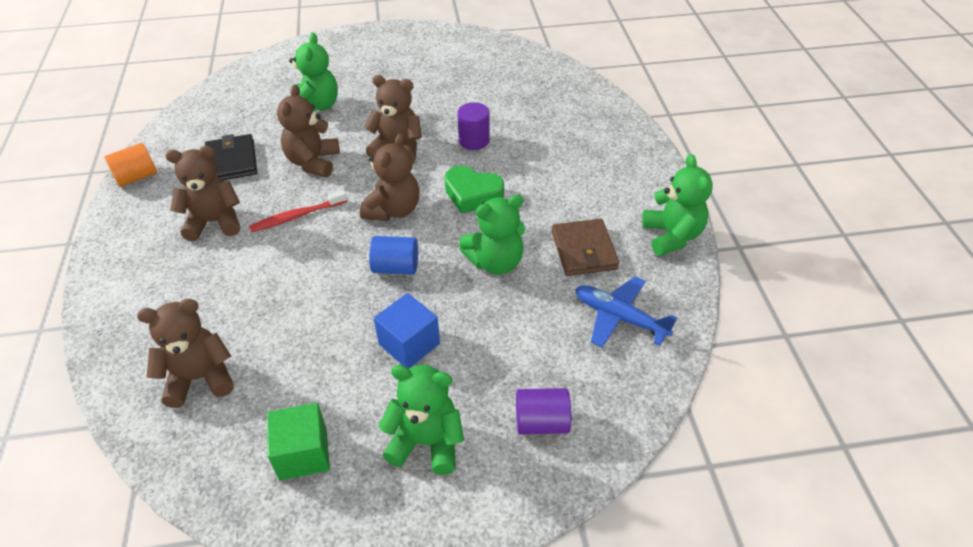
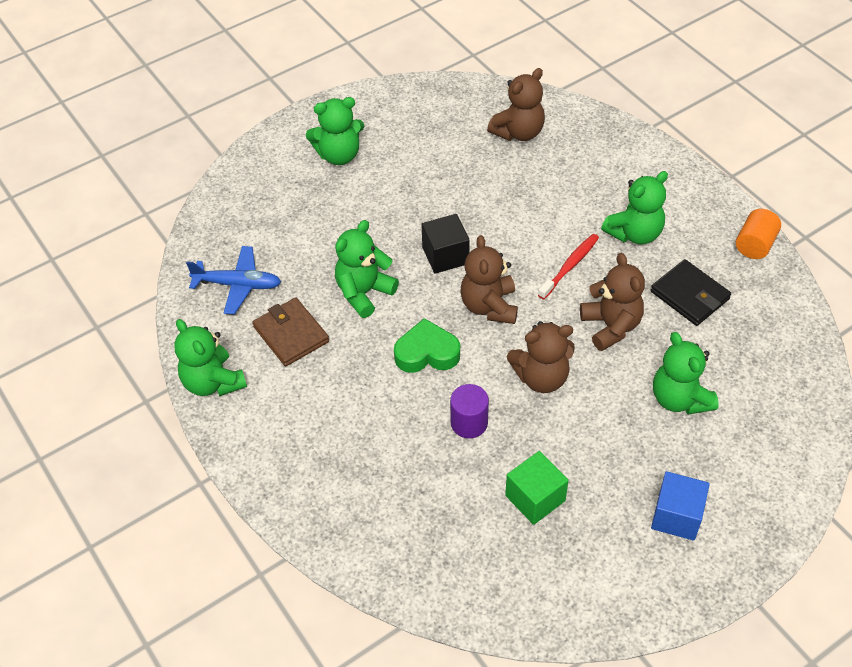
camera: 155 degrees right, 5 degrees up
(214, 222) = (634, 233): brown teddy bear -> green teddy bear
(303, 453) = (412, 122): green cube -> green cube (535, 498)
(396, 267) = (445, 255): blue cylinder -> black cube
(409, 344) = (391, 205): blue cube -> blue cube (676, 516)
(541, 422) = (268, 193): purple cylinder -> none

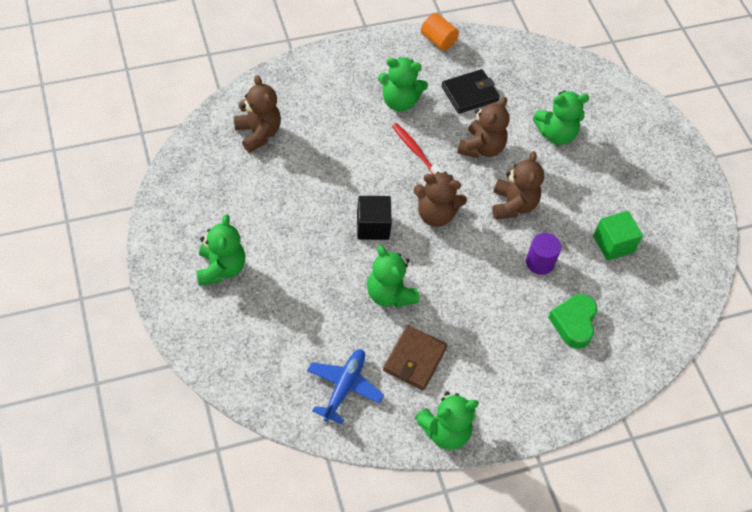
camera: 80 degrees left, 5 degrees up
(291, 334) = (414, 359): brown wallet -> brown wallet turned 45 degrees counterclockwise
(427, 353) = (466, 269): green heart -> green heart (573, 323)
(611, 326) = (481, 148): brown teddy bear -> brown teddy bear turned 120 degrees clockwise
(634, 233) = (399, 101): green teddy bear -> green teddy bear turned 120 degrees clockwise
(676, 516) = (646, 172): blue cube -> none

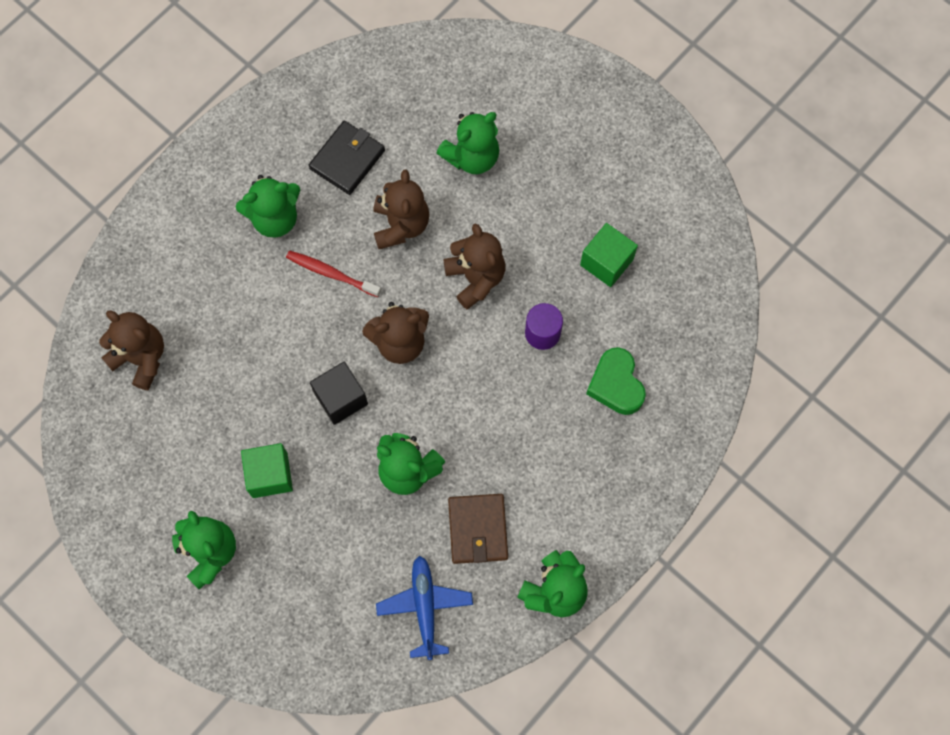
camera: 25 degrees left, 15 degrees up
(293, 245) = (270, 475): none -> green cube
(438, 40) = (270, 107): orange cylinder -> none

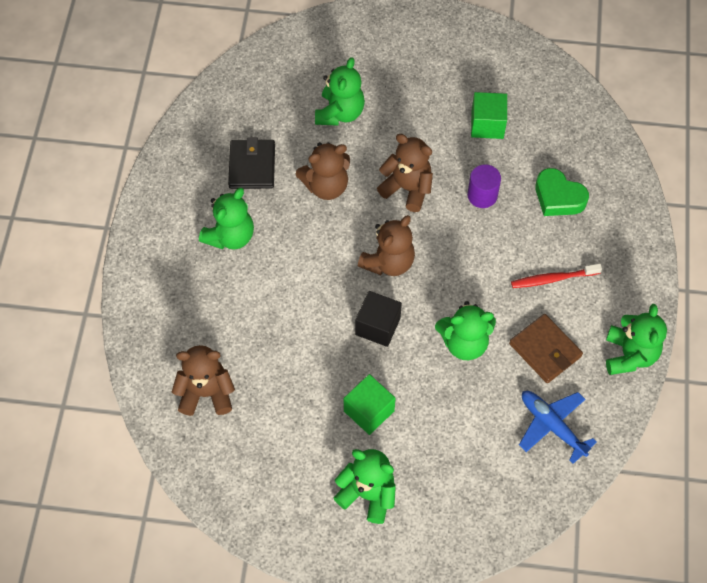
camera: 35 degrees left, 10 degrees down
(331, 273) = (302, 248): red toothbrush -> red toothbrush (553, 279)
(401, 225) = (326, 186): brown teddy bear -> brown teddy bear turned 105 degrees clockwise

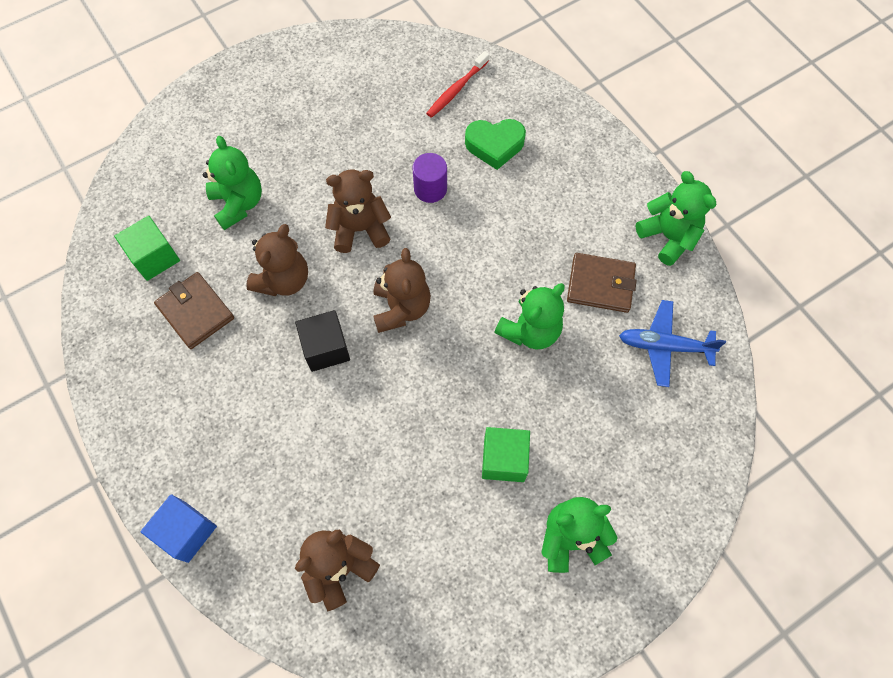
camera: 40 degrees left, 5 degrees up
(135, 299) = (186, 532): none -> blue cube
(230, 236) = (231, 395): green teddy bear -> none
(252, 166) = (195, 312): black wallet -> brown wallet
(377, 326) = (443, 374): black cube -> black cube (326, 348)
(487, 125) = (380, 124): green cube -> green cube (154, 257)
(553, 279) = (552, 218): red toothbrush -> red toothbrush (456, 89)

